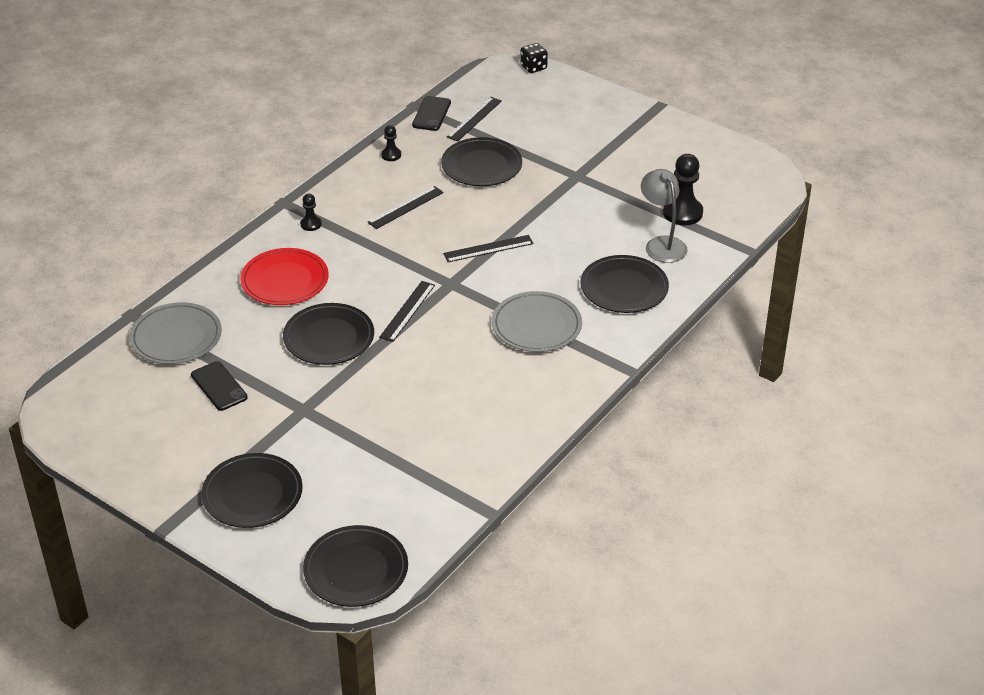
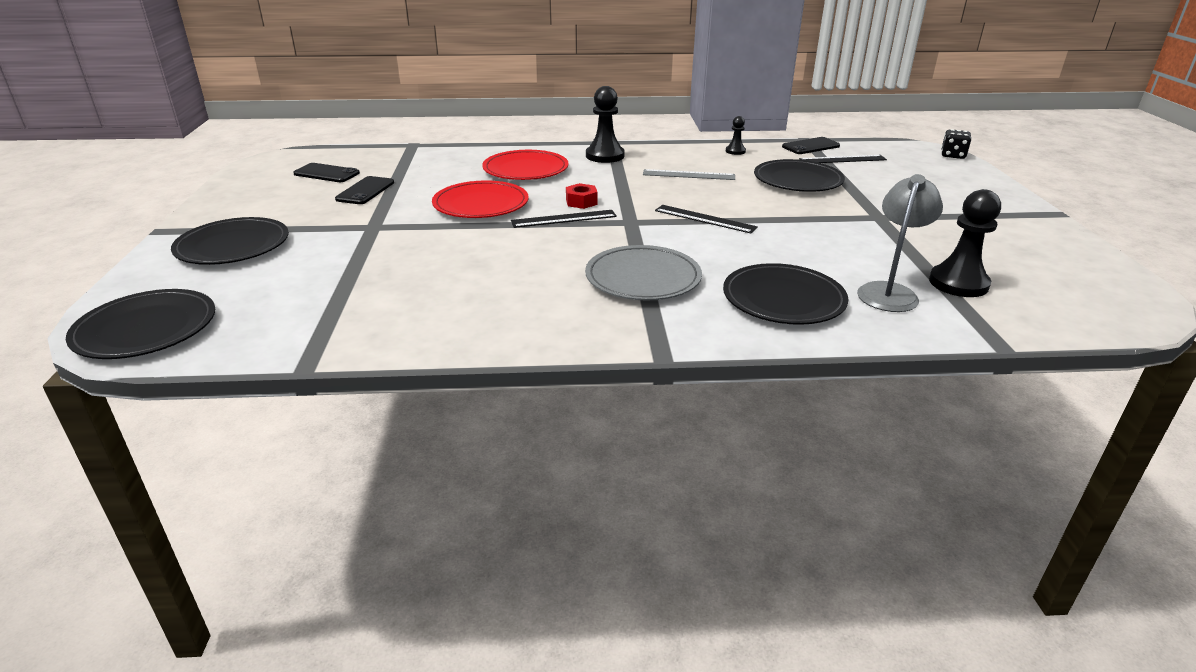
camera: 50 degrees right, 10 degrees down
(143, 393) = (327, 173): none -> black phone
(176, 337) = (406, 162): grey plate -> none
(311, 224) = (605, 156): black pawn -> black pawn, size x1.90
(329, 338) = (481, 204): black plate -> red plate
(388, 287) = (581, 202): none -> red nut
(406, 207) = (688, 175): black ruler -> grey ruler

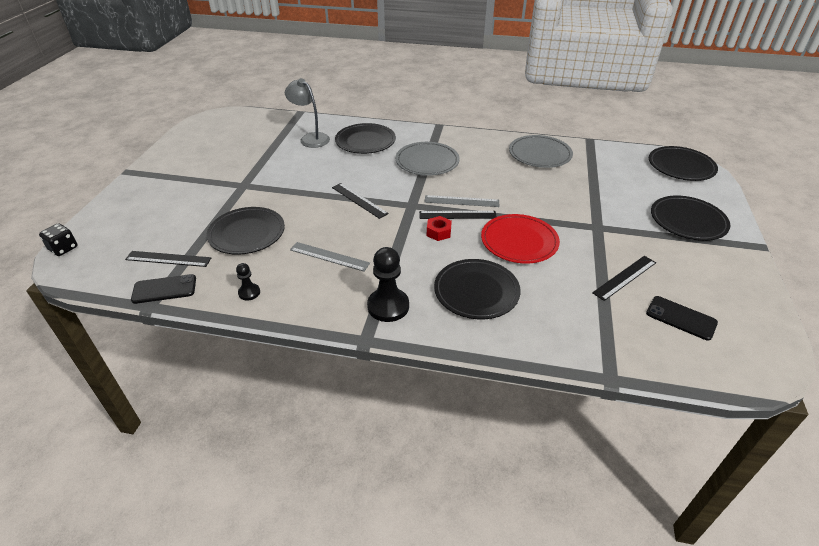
camera: 165 degrees left, 10 degrees up
(365, 191) = (624, 277): black phone -> black ruler
(432, 317) = (540, 154): none -> grey plate
(525, 169) = (476, 291): red plate -> black plate
(563, 233) = (461, 201): none -> grey ruler
(889, 292) = (310, 138): grey lamp -> grey lamp turned 90 degrees clockwise
(958, 283) = (271, 138): black pawn -> none

